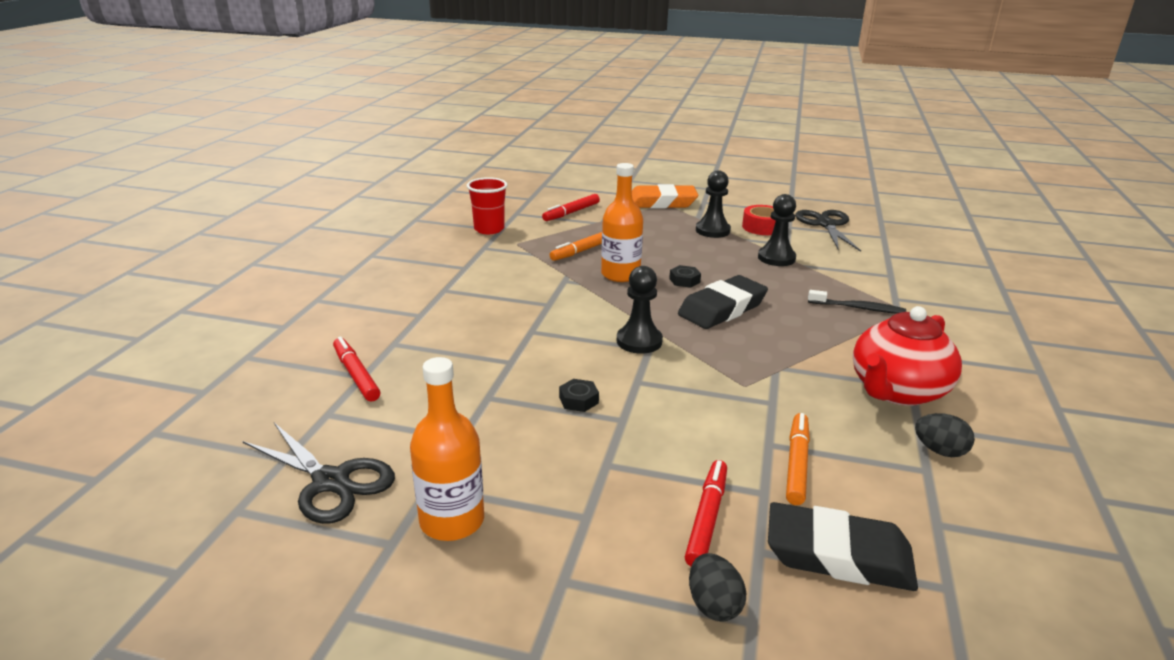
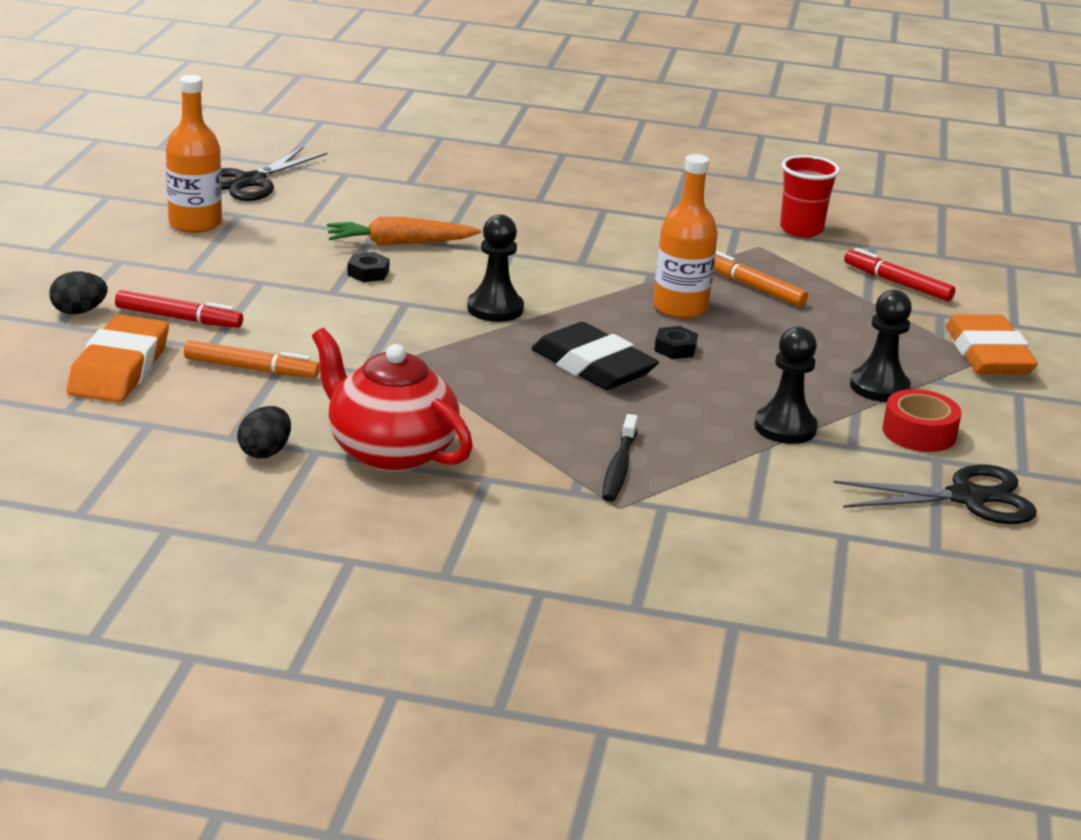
camera: 85 degrees right, 0 degrees up
(356, 375) = (411, 179): red marker -> none
(511, 383) = (400, 243): none -> orange carrot
(838, 555) = (119, 368): black eraser -> orange eraser

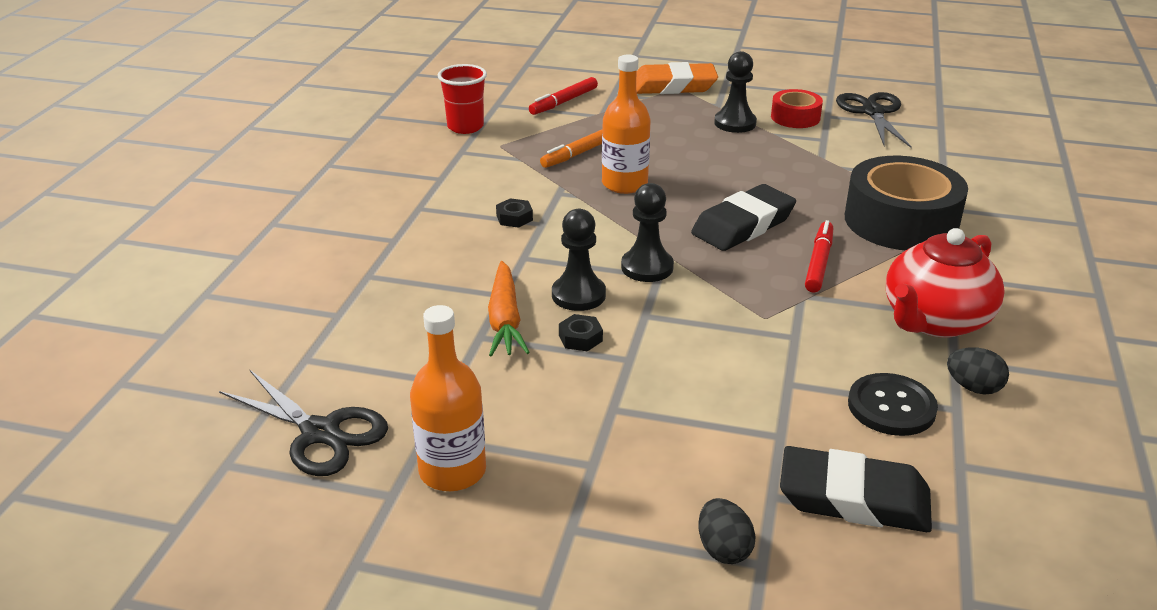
camera: 85 degrees left, 5 degrees up
(119, 368) = (853, 498): orange eraser -> black eraser
(179, 318) = (719, 463): red marker -> red marker (818, 263)
(241, 404) = (891, 407): none -> black button
(251, 369) = (817, 404): orange marker -> none
(619, 467) = (901, 221): black toothbrush -> black tape
(675, 349) = (700, 190): black nut -> black nut (514, 218)
(785, 428) = (810, 158): black pawn -> black pawn (578, 295)

